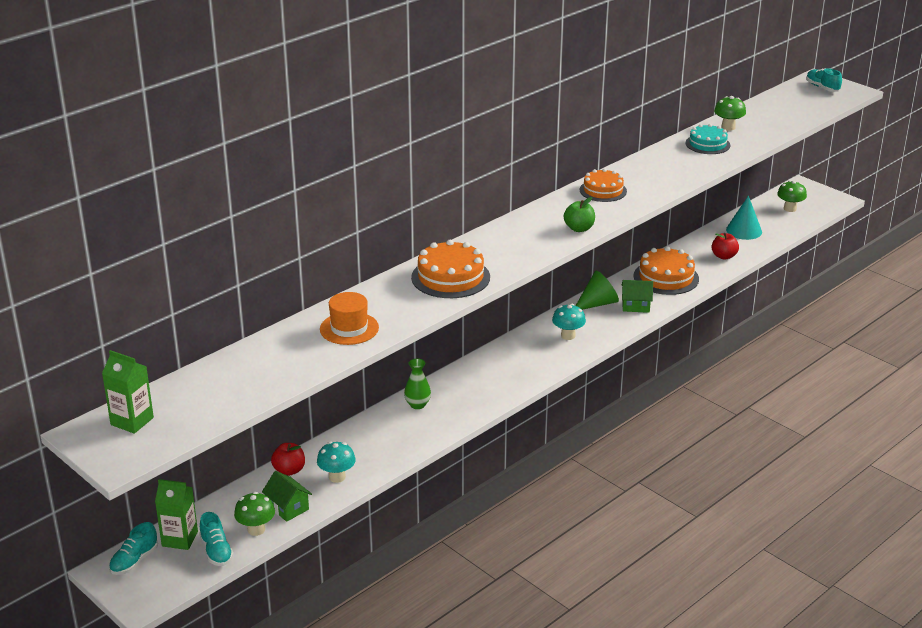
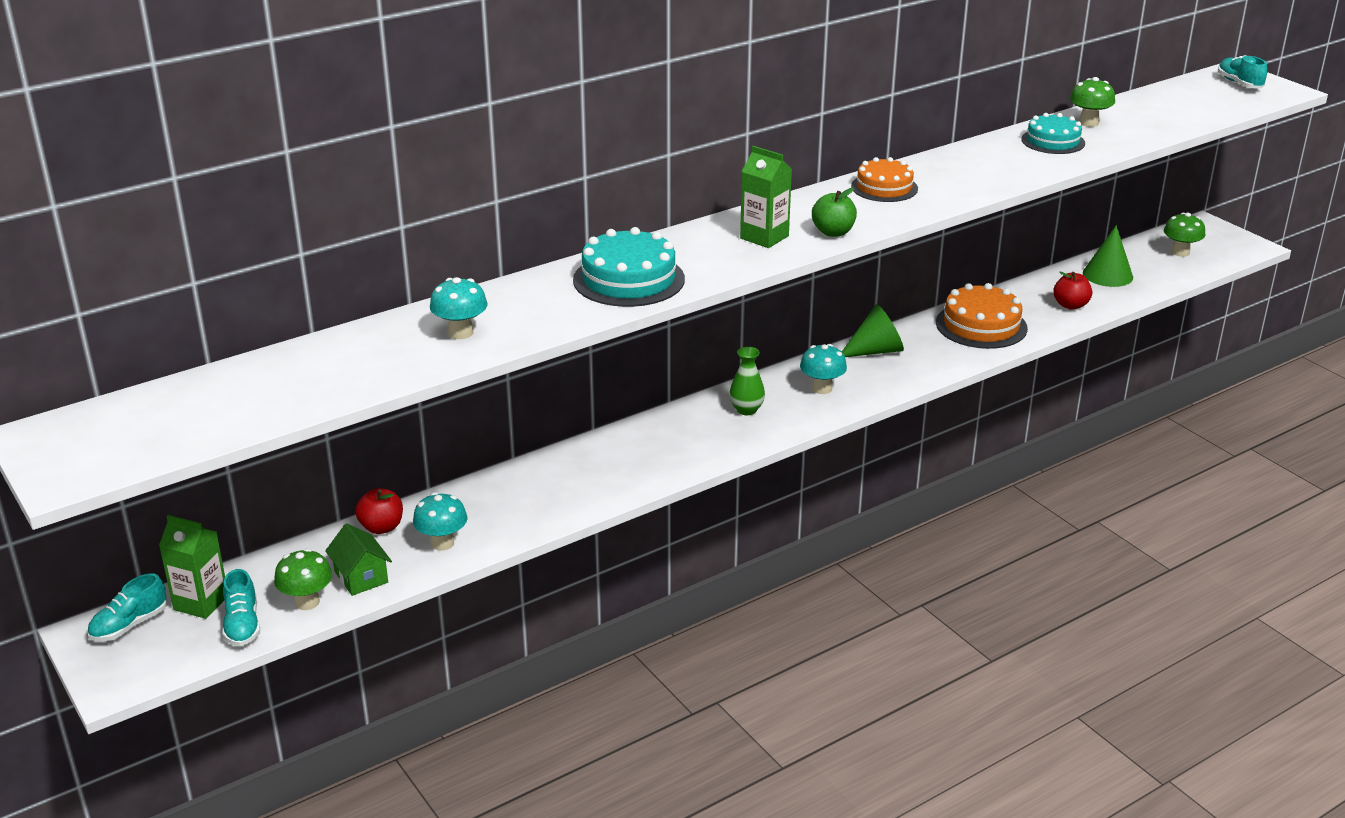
camera: 10 degrees right, 0 degrees up
(132, 421) = (110, 425): green carton -> green carton (764, 237)
(349, 328) = (460, 333): orange hat -> turquoise mushroom
(417, 404) = (585, 459): green vase -> green vase (746, 410)
(450, 277) = (629, 279): orange cake -> turquoise cake
(635, 306) = (928, 358): green house -> none
(744, 230) = (1107, 275): turquoise cone -> green cone

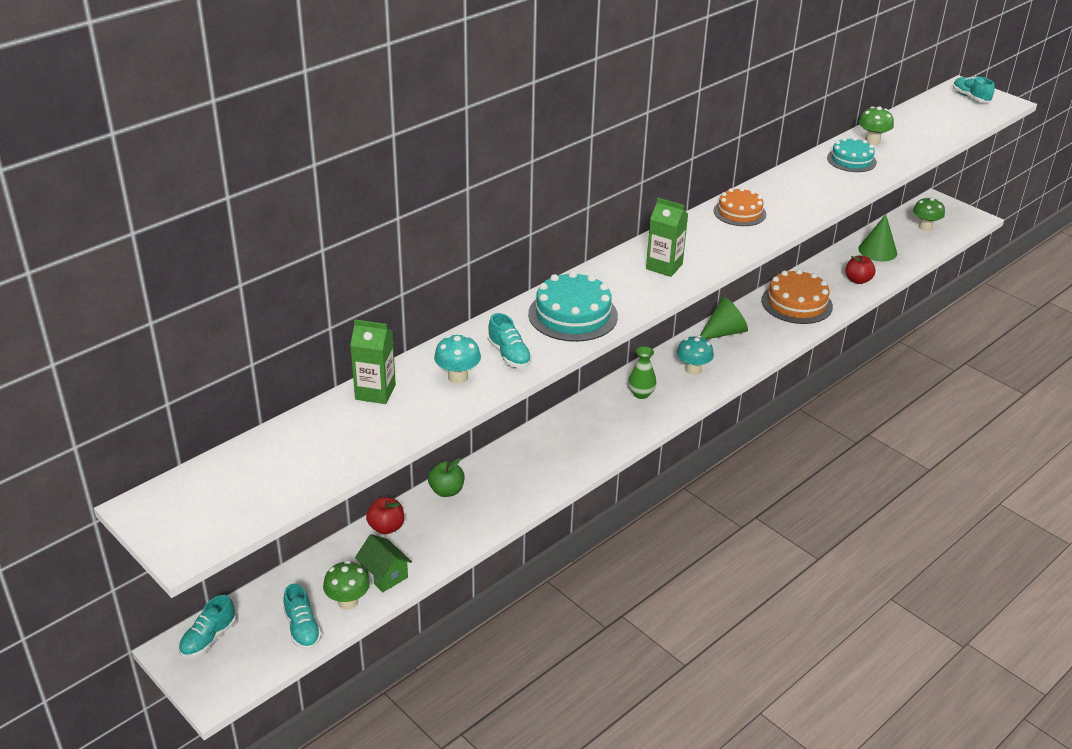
camera: 10 degrees left, 5 degrees up
(201, 603) = (261, 611): green carton -> green carton (375, 392)
(442, 543) = (440, 537): turquoise mushroom -> none
(533, 315) = (509, 355): none -> turquoise shoe
(833, 232) = (715, 258): green apple -> green apple (446, 491)

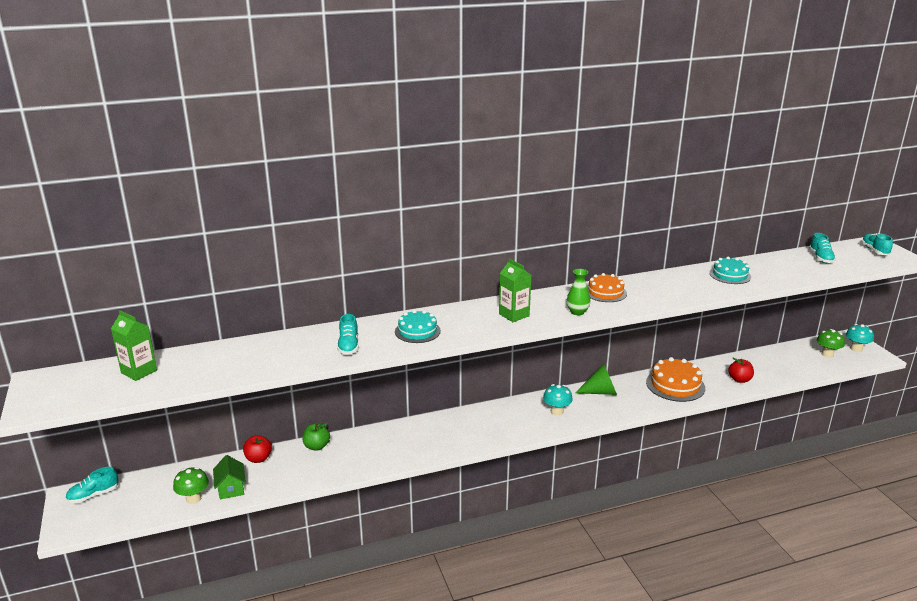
camera: 25 degrees right, 10 degrees down
(302, 628) = (151, 507): turquoise shoe -> turquoise shoe (820, 258)
(375, 392) = (240, 348): green carton -> green carton (139, 371)
(458, 377) = (301, 351): turquoise mushroom -> turquoise mushroom (856, 349)
(573, 315) = (417, 331): turquoise cake -> turquoise cake, size x0.67
(641, 394) = (504, 418): green vase -> green vase (577, 312)
(872, 141) = (759, 265): green mushroom -> none
(877, 251) = (772, 363): green cone -> none

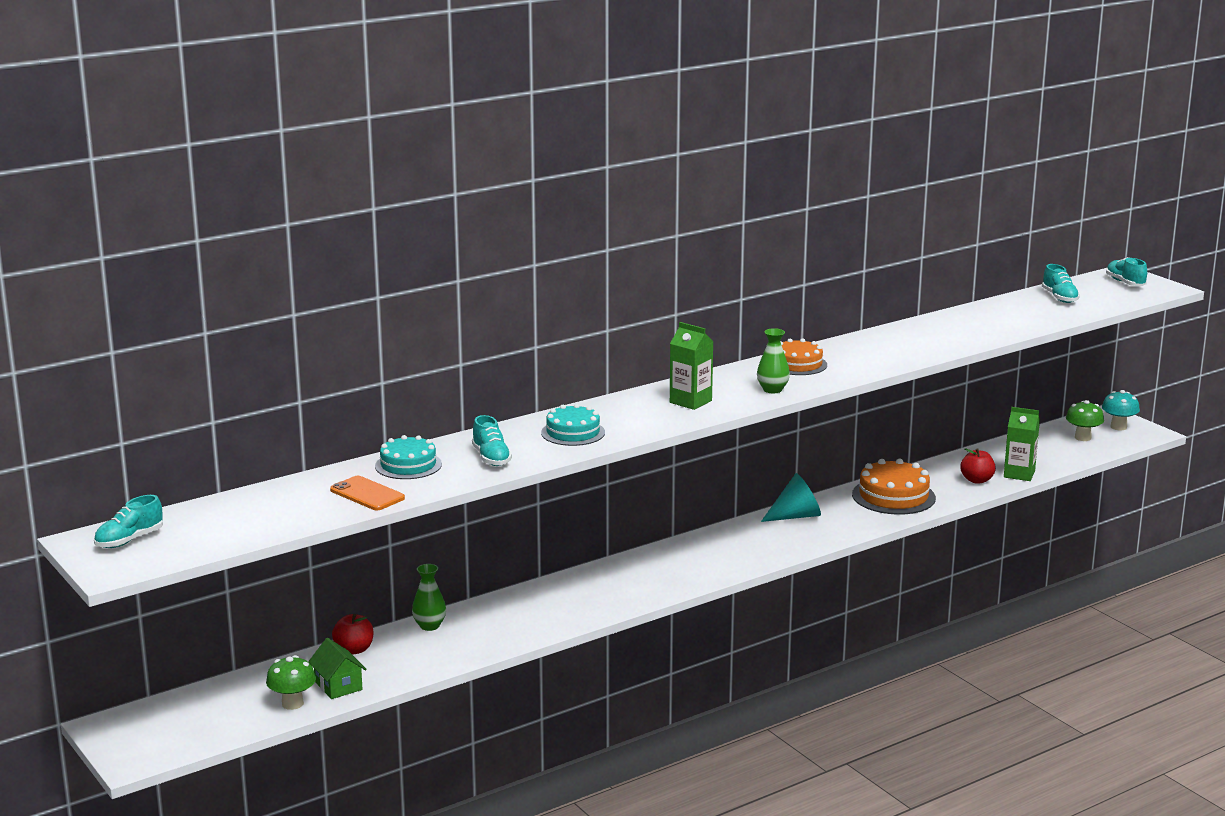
camera: 15 degrees left, 5 degrees down
(93, 495) = (140, 720): turquoise shoe -> turquoise shoe (129, 540)
(139, 371) = (223, 516): green carton -> green carton (1019, 474)
(245, 366) = (367, 494): none -> orange phone
(316, 446) = (429, 626): green apple -> green vase
(556, 411) = (746, 545): turquoise mushroom -> none
(601, 392) = (796, 516): green cone -> turquoise cone
(730, 275) = (950, 328): turquoise cake -> turquoise cake (408, 465)

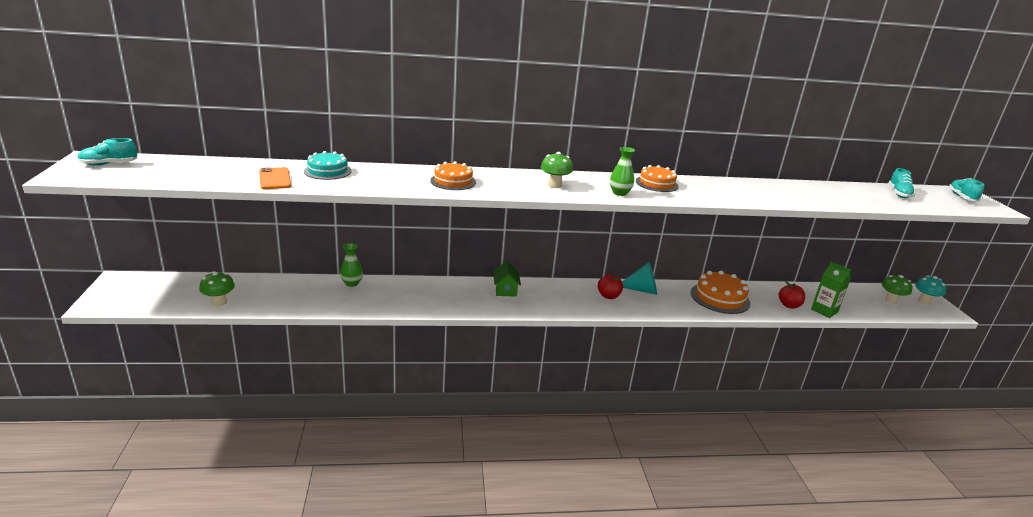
camera: 25 degrees right, 5 degrees up
(338, 686) = (257, 301): green house -> green house (505, 290)
(354, 650) = (295, 283): red apple -> red apple (608, 296)
(491, 458) = (380, 181): turquoise shoe -> none
(573, 432) = (453, 181): turquoise cake -> orange cake
(690, 401) = (554, 185): green carton -> green mushroom

